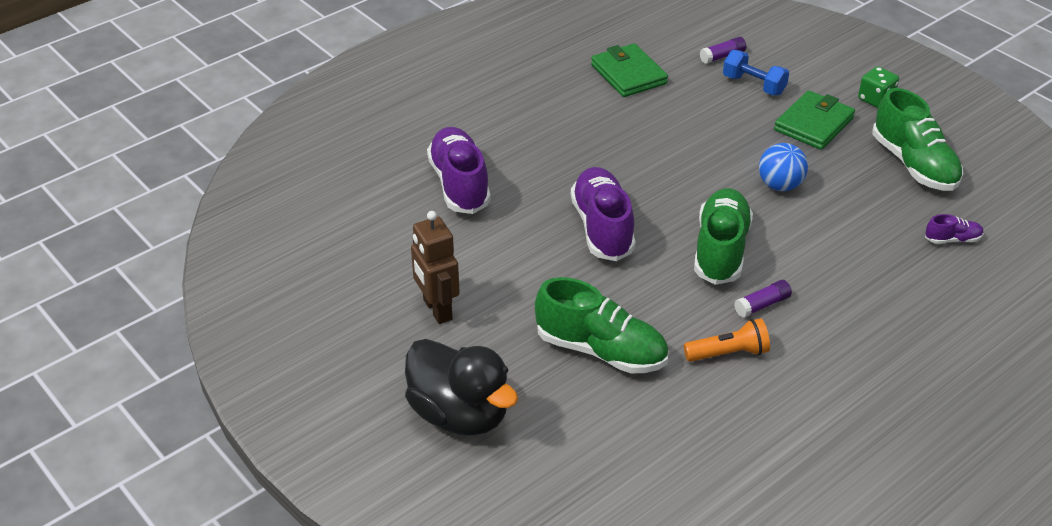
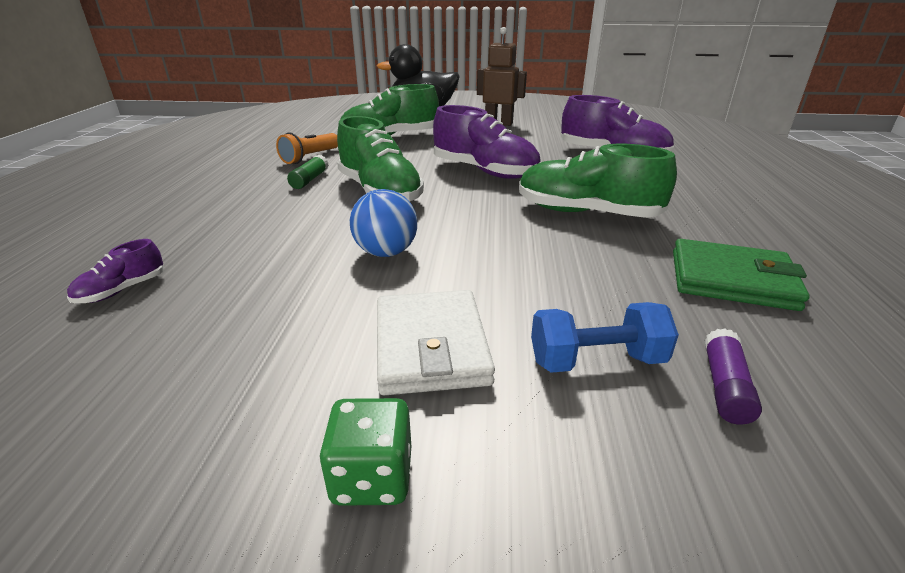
camera: 135 degrees right, 10 degrees down
(762, 305) = (310, 180): purple glue stick -> green glue stick
(813, 124) = (431, 346): green wallet -> white wallet
(914, 165) = (215, 365): green shoe -> green shoe (586, 213)

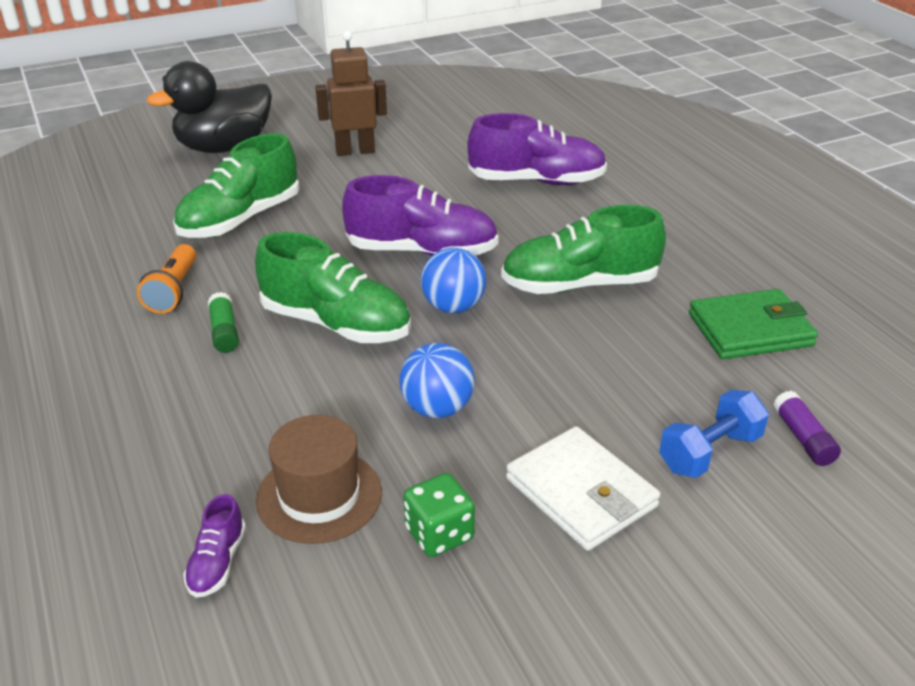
camera: 30 degrees left, 5 degrees up
(237, 276) = (319, 496): none -> brown hat
(372, 476) = (642, 609): green dice -> green dice (439, 534)
(471, 202) = (453, 307): none -> blue ball

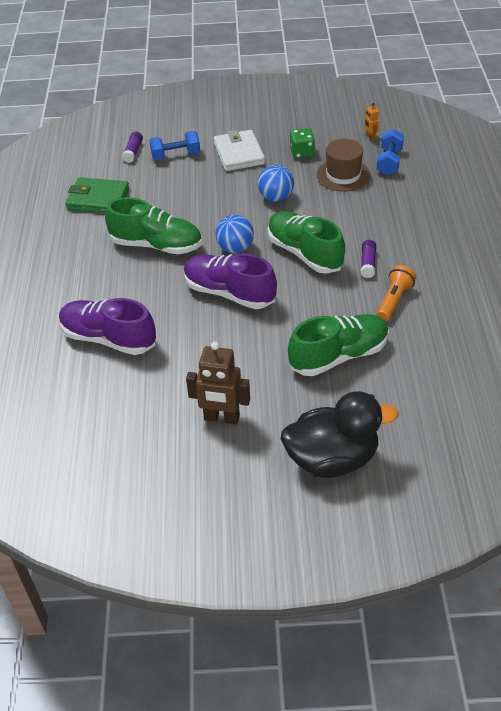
camera: 155 degrees left, 10 degrees up
(217, 563) = (389, 162): purple shoe -> blue dumbbell
(224, 331) = (368, 263): green glue stick -> purple glue stick
(282, 635) = (370, 137): none -> orange robot

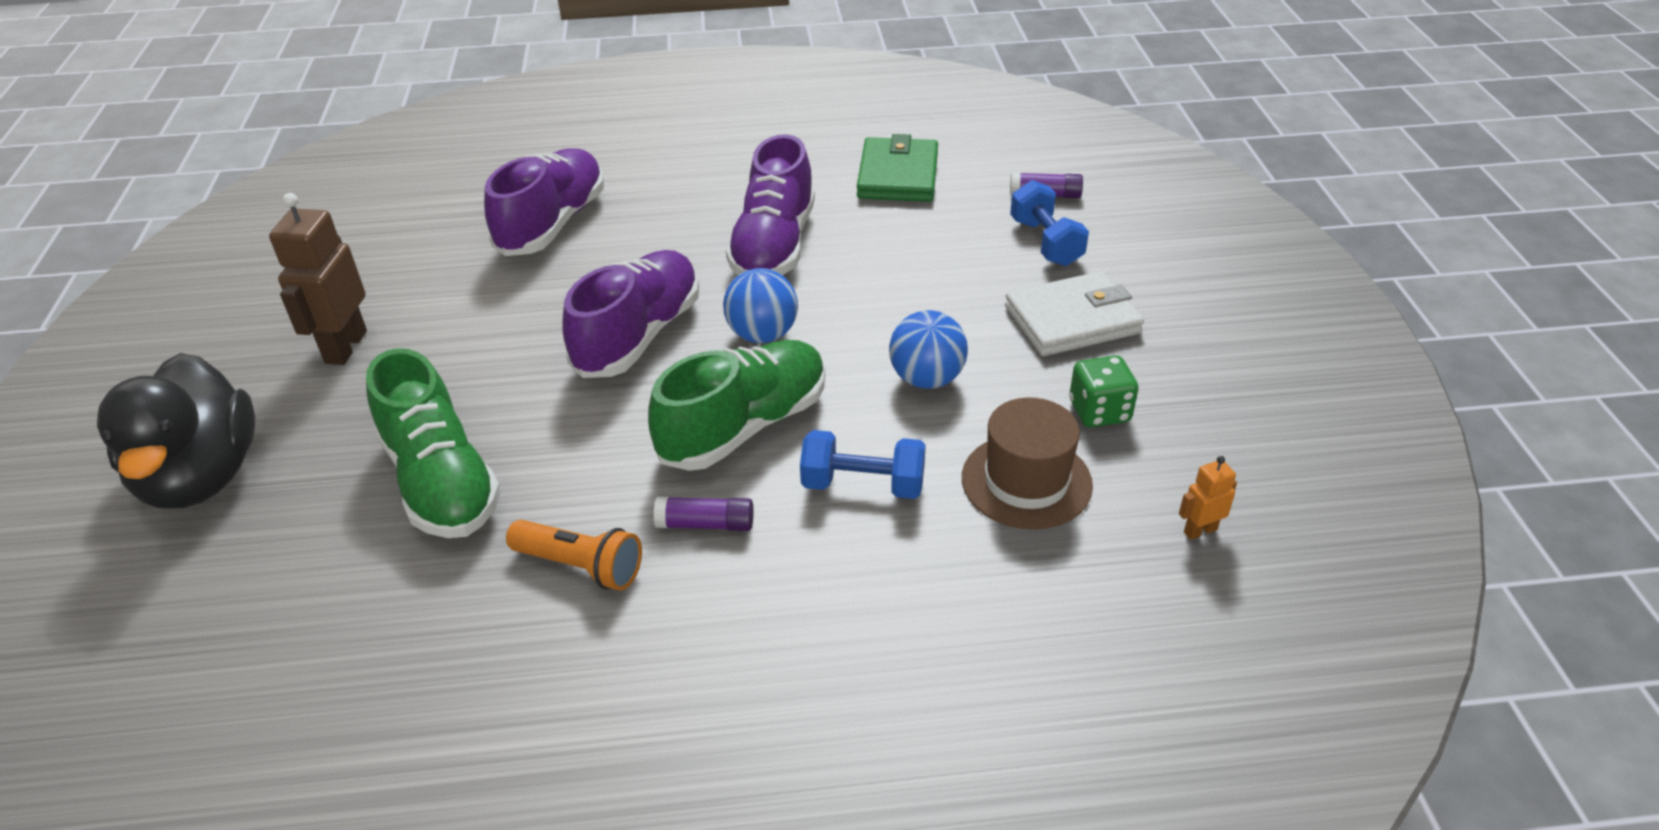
camera: 85 degrees right, 5 degrees down
(156, 245) = (773, 246): green shoe -> purple shoe
(389, 162) = (1099, 567): blue dumbbell -> blue dumbbell (863, 485)

